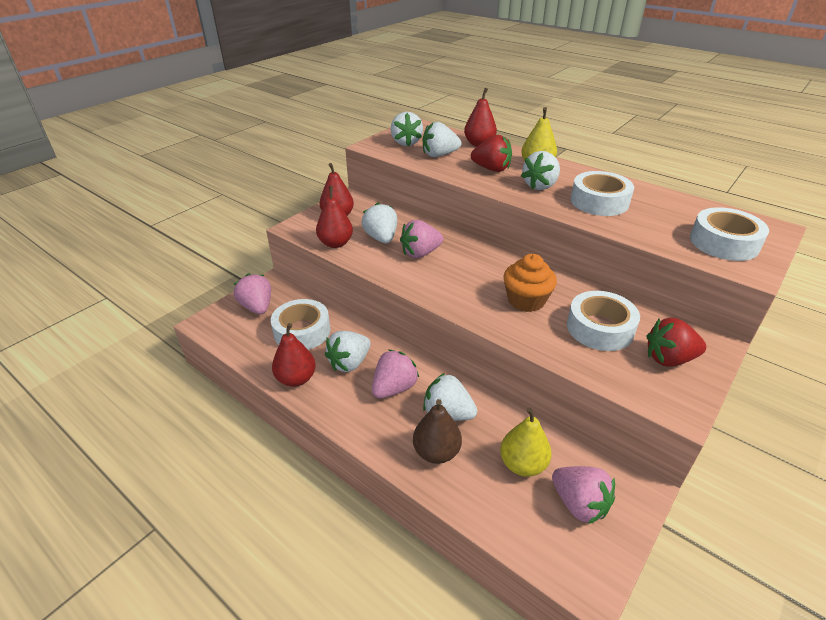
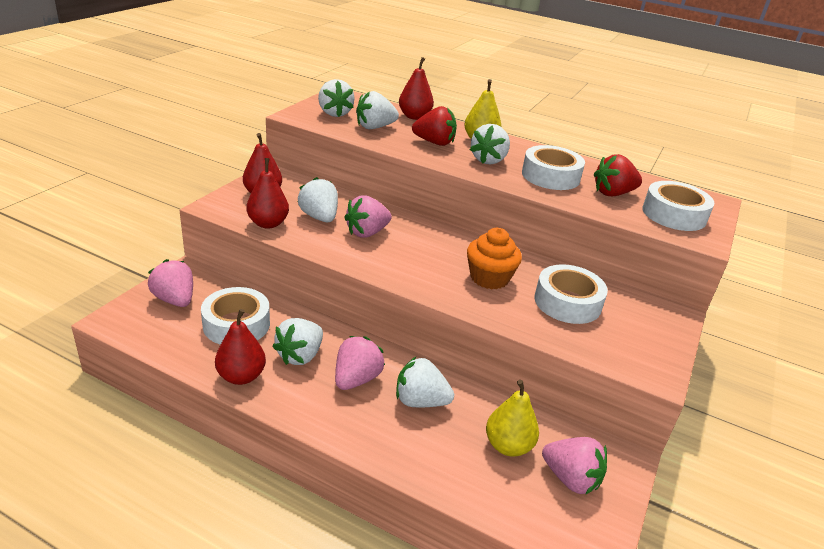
camera: 15 degrees left, 5 degrees down
(436, 452) = (416, 441): brown pear -> none
(669, 359) = (637, 328): red strawberry -> red strawberry (613, 193)

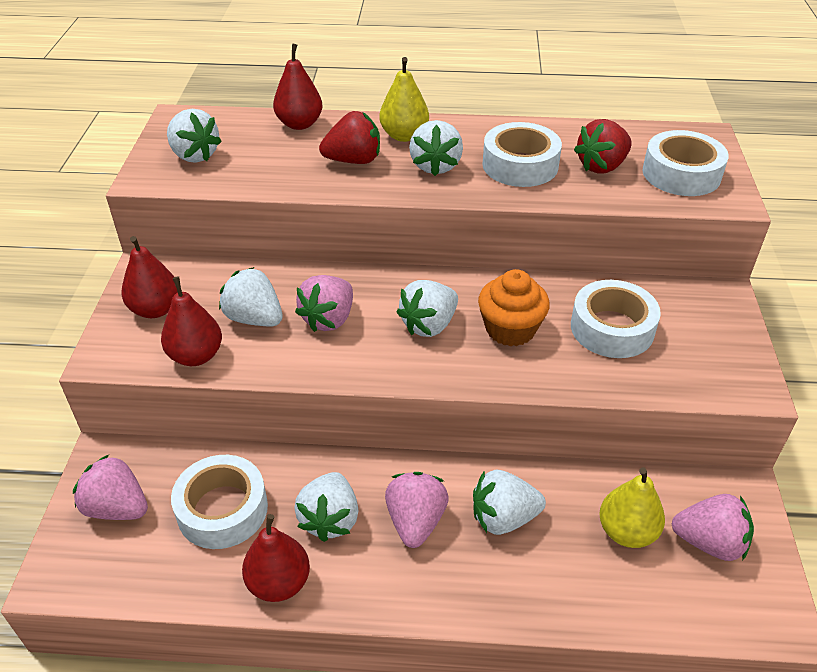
camera: 20 degrees left, 10 degrees up
(375, 127) = (263, 161): white strawberry -> white strawberry (429, 325)

